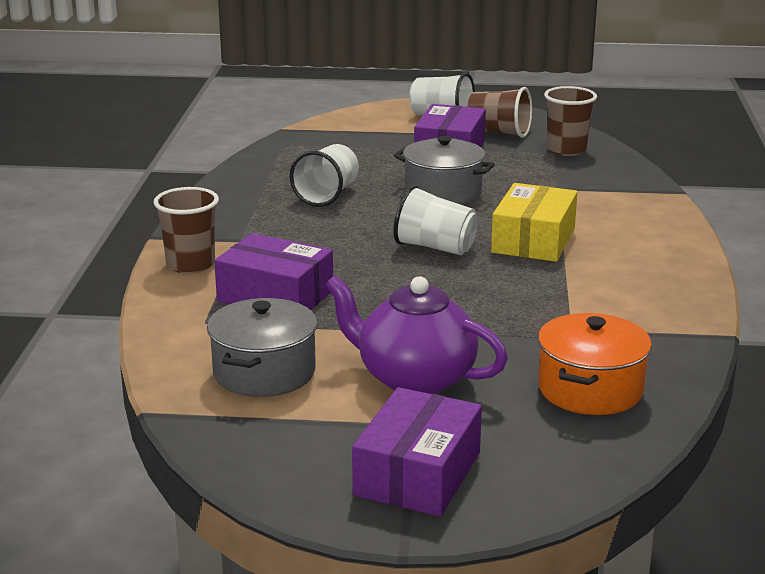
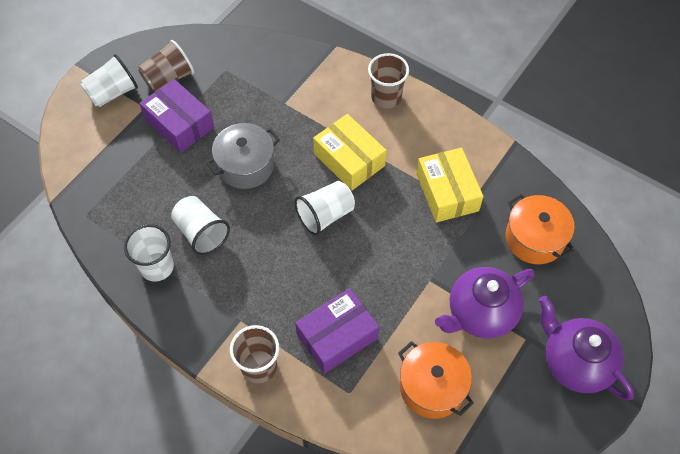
camera: 60 degrees left, 35 degrees up
(260, 187) = (157, 267): none -> white cup
(264, 372) = (432, 387): grey pot -> orange pot
(418, 474) = (575, 362): purple box -> purple teapot
(566, 150) = (228, 61): brown cup -> brown cup (386, 97)
(575, 309) = (447, 192): none -> yellow box

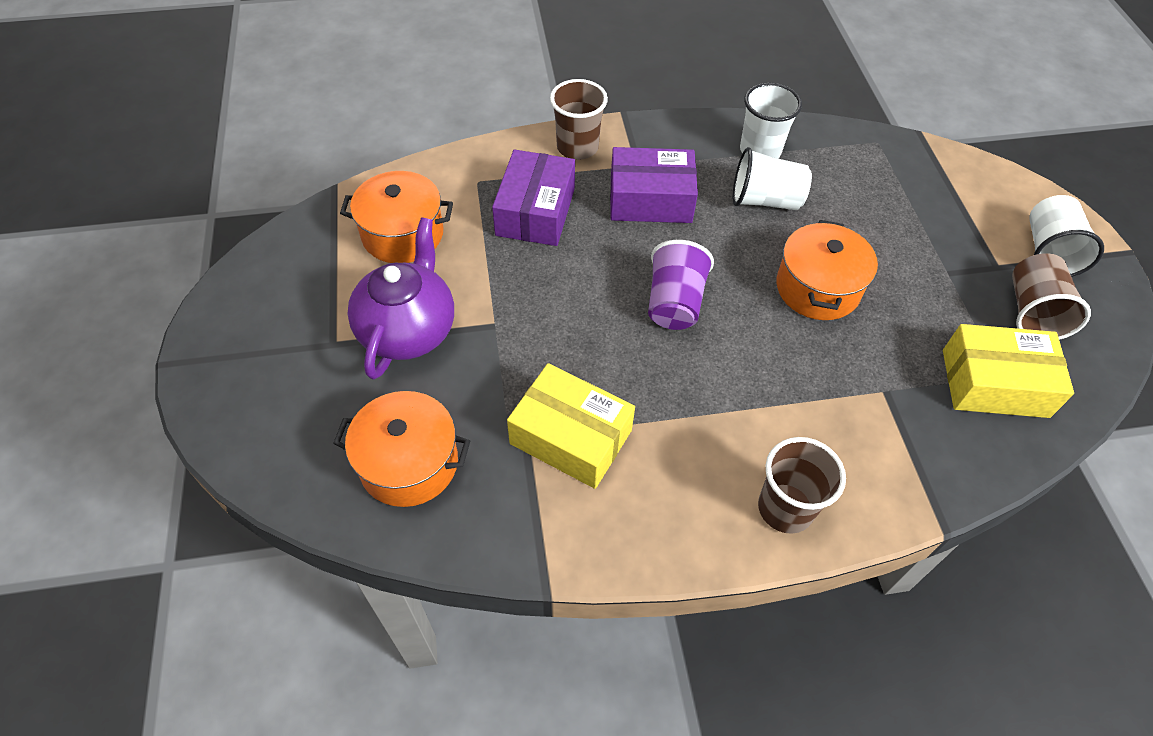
camera: 135 degrees right, 5 degrees down
(179, 123) = (941, 275): purple box -> purple box (650, 199)
(246, 165) = (817, 288): grey pot -> orange pot
(325, 215) = (674, 303): white cup -> purple cup
(349, 160) = (725, 383): yellow box -> yellow box (994, 383)
(575, 362) = (261, 356): purple teapot -> none

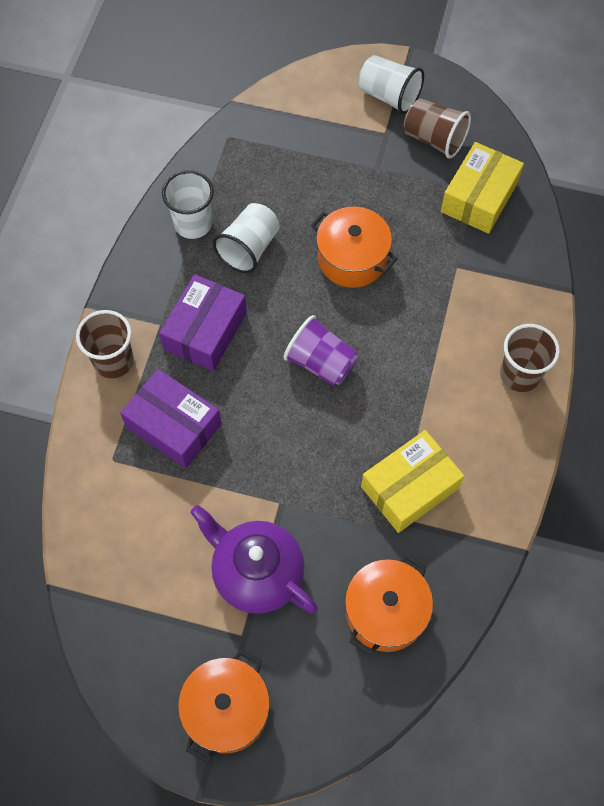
camera: 65 degrees left, 10 degrees up
(403, 234) = (146, 544): orange pot -> orange pot (226, 710)

